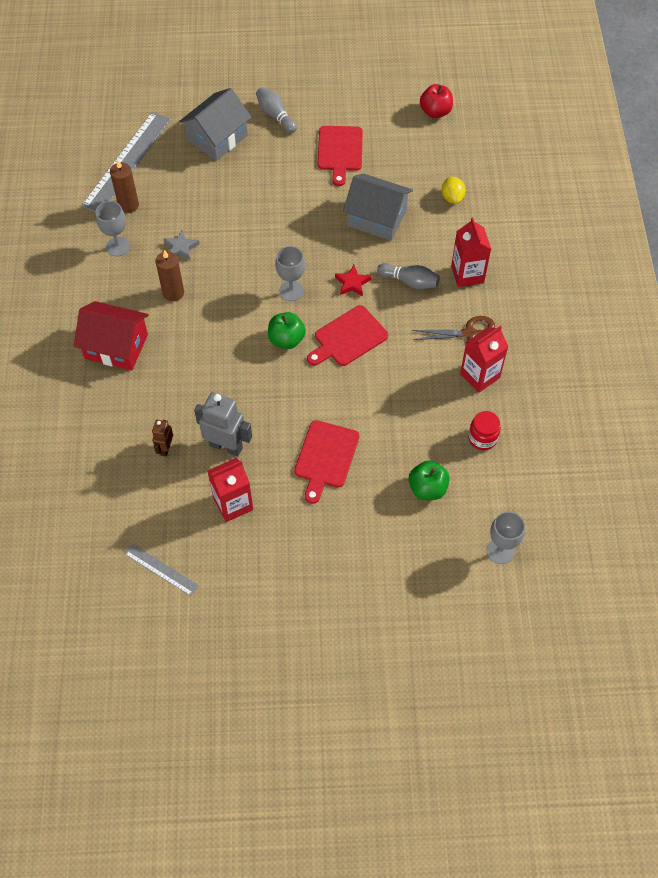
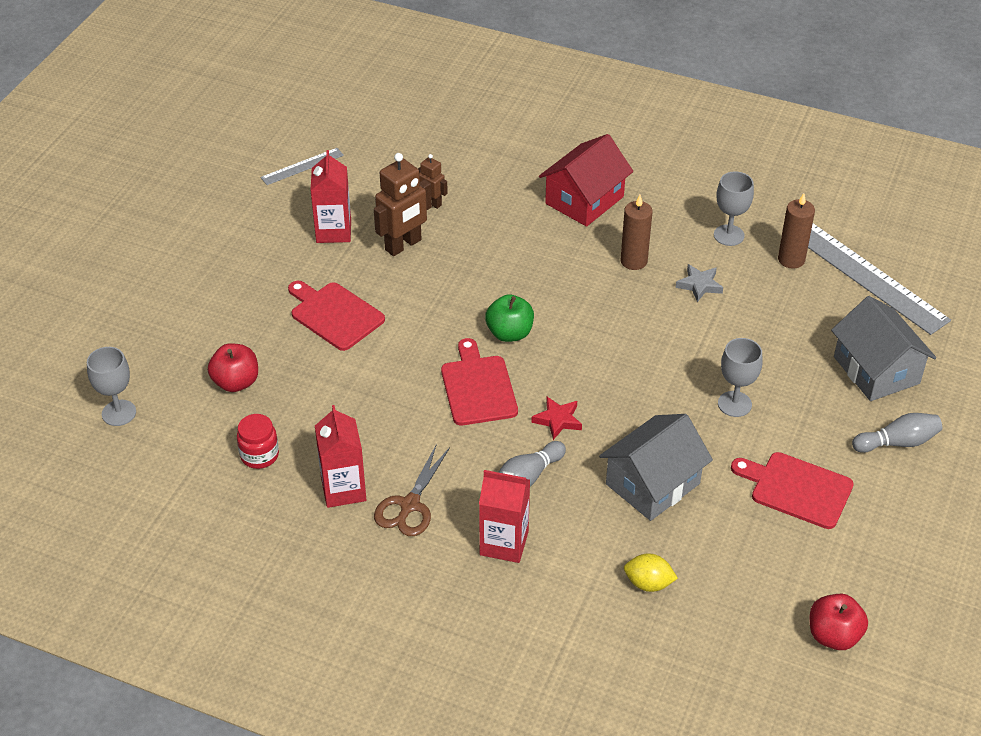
camera: 115 degrees right, 15 degrees down
(226, 446) = (403, 245): grey robot -> brown robot
(291, 291) = (578, 360): grey goblet -> grey goblet (734, 404)
(427, 488) = (236, 382): green apple -> red apple

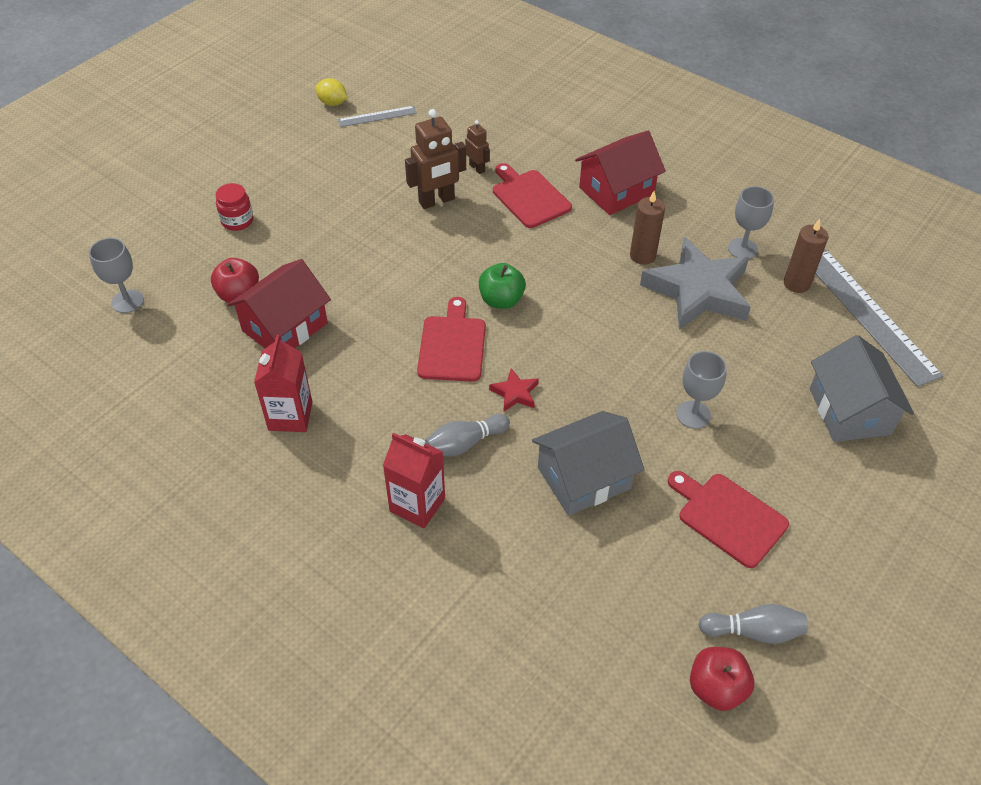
camera: 15 degrees right, 5 degrees up
(259, 455) = (230, 367): red jar -> red jar (237, 221)
(299, 404) = (285, 327): none -> red house
(333, 231) = (380, 177): red carton -> none
(334, 314) = (350, 251): red cutting board -> red cutting board (529, 197)
(409, 505) = (344, 445): brown scissors -> none
(648, 583) = (543, 581): yellow lemon -> yellow lemon (332, 103)
(699, 285) = (698, 290): grey star -> grey star, size x2.41
(897, 442) = (849, 491): grey bowling pin -> grey bowling pin (753, 631)

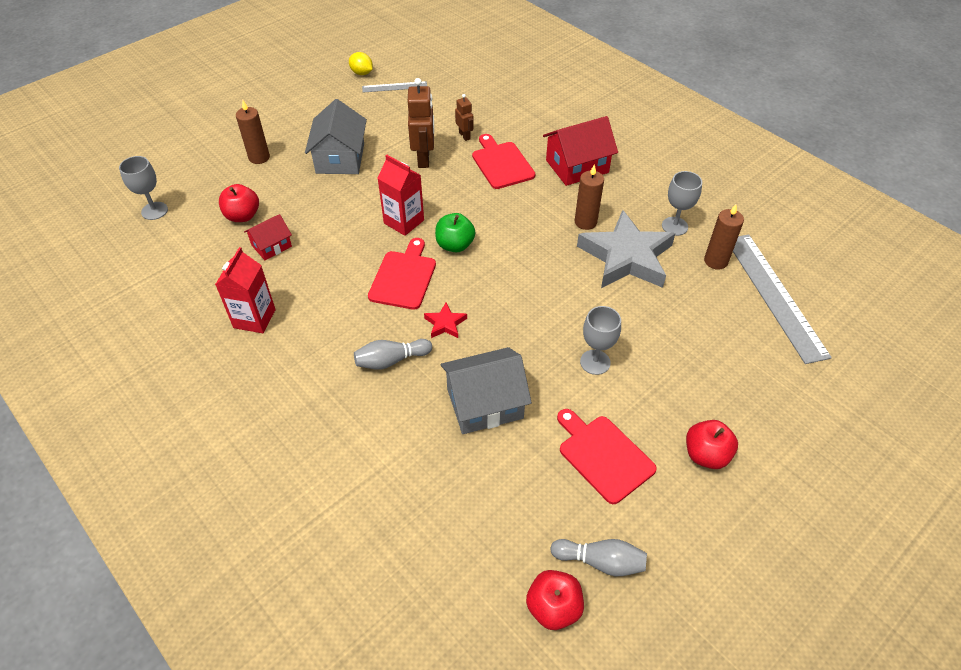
camera: 10 degrees right, 0 degrees up
(237, 221) = (259, 157): red jar -> brown candle
(285, 327) = (271, 246): red house -> red house, size x0.58
(417, 505) = (337, 406): red carton -> red carton (404, 222)
(437, 201) = (424, 158): brown robot -> brown robot turned 75 degrees counterclockwise
(836, 500) = (706, 455): none -> red apple
(849, 411) = (737, 377): grey house -> grey house (340, 158)

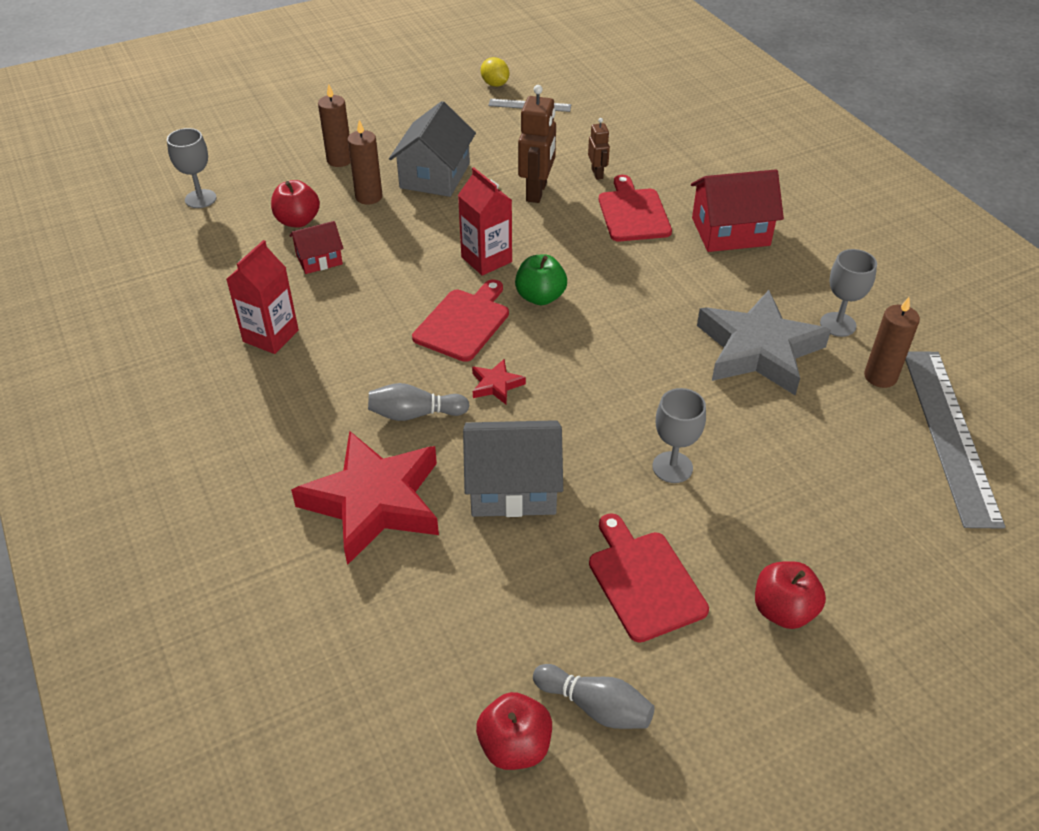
camera: 15 degrees right, 5 degrees down
(384, 439) = (374, 502): none -> red star
(585, 222) = (718, 299): brown candle -> brown candle (369, 197)

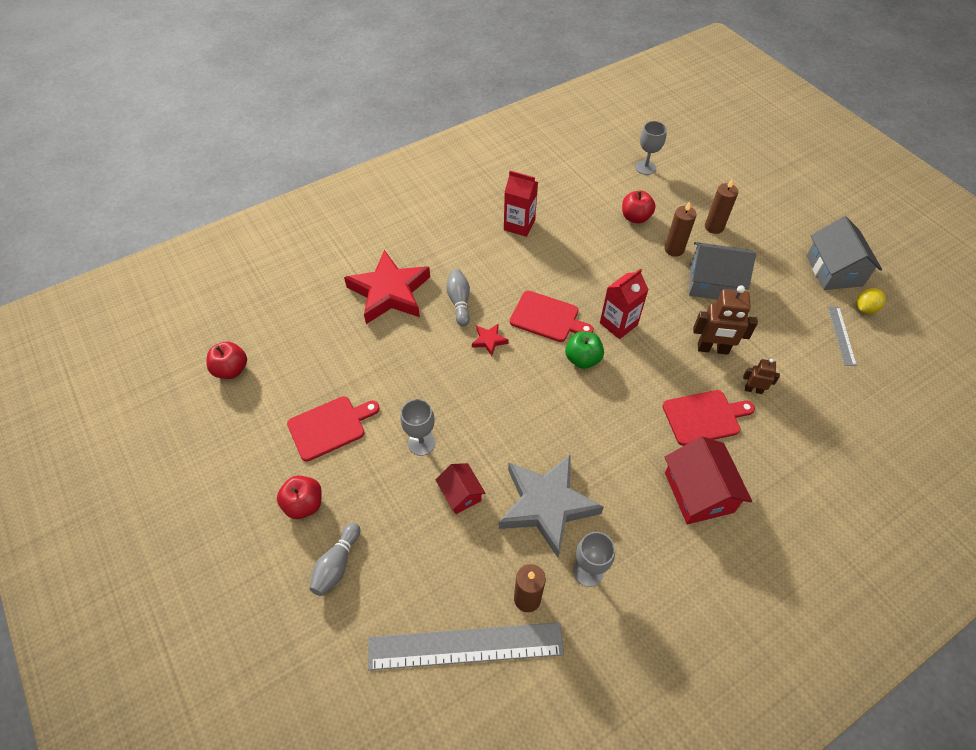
camera: 85 degrees right, 10 degrees up
(319, 259) = (597, 235): red house -> red house (461, 494)
(512, 487) = (402, 356): grey house -> grey house (834, 270)
(595, 706) = (249, 404): grey bowling pin -> grey bowling pin (337, 564)
(597, 173) = (753, 389): brown robot -> brown robot turned 150 degrees counterclockwise

